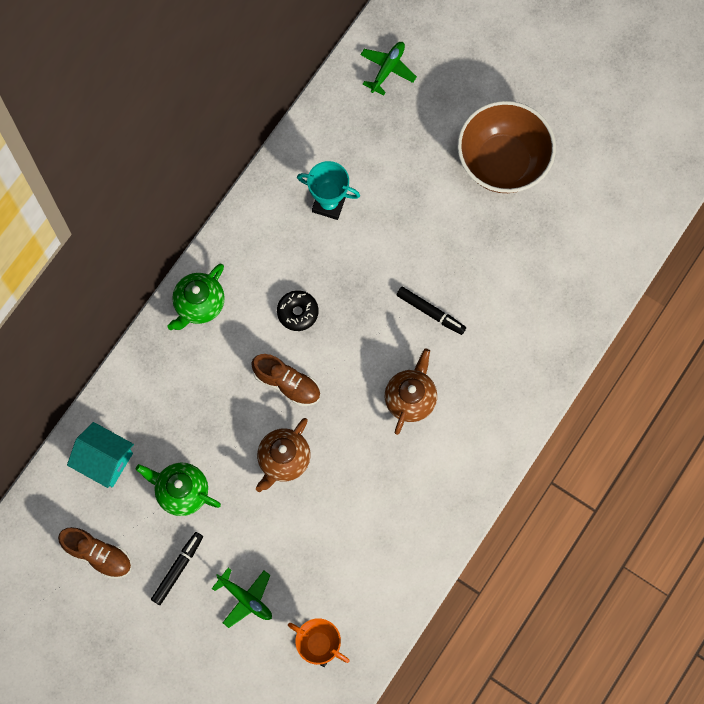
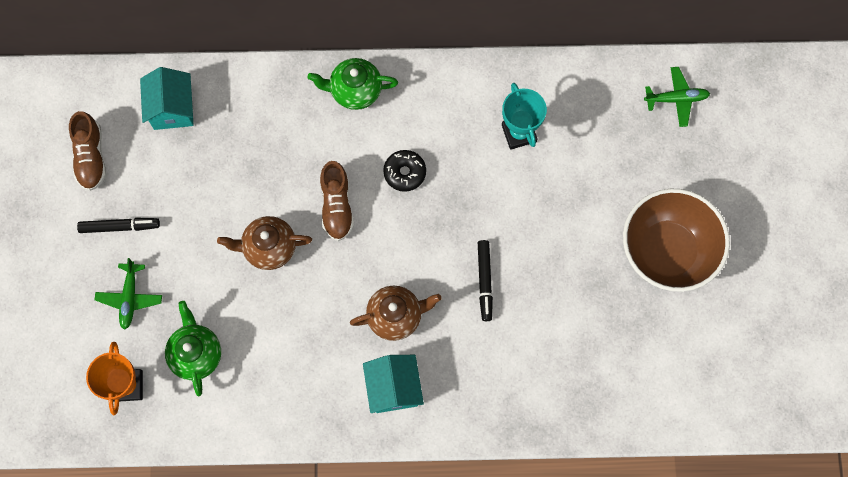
camera: 55 degrees right, 0 degrees up
(181, 491) = (186, 185): green teapot -> green teapot (196, 353)
(467, 438) = (393, 388): none -> turquoise house

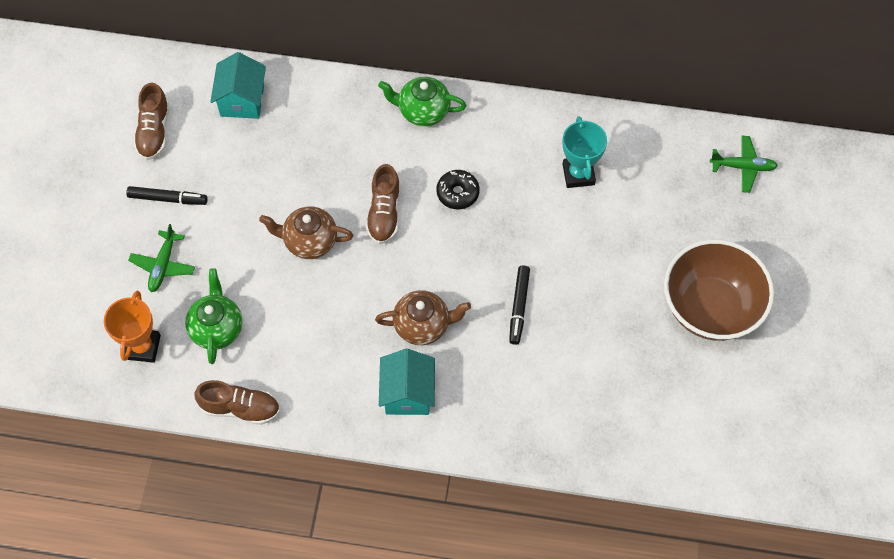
camera: 10 degrees right, 10 degrees down
(236, 431) = (240, 408): none -> brown shoe

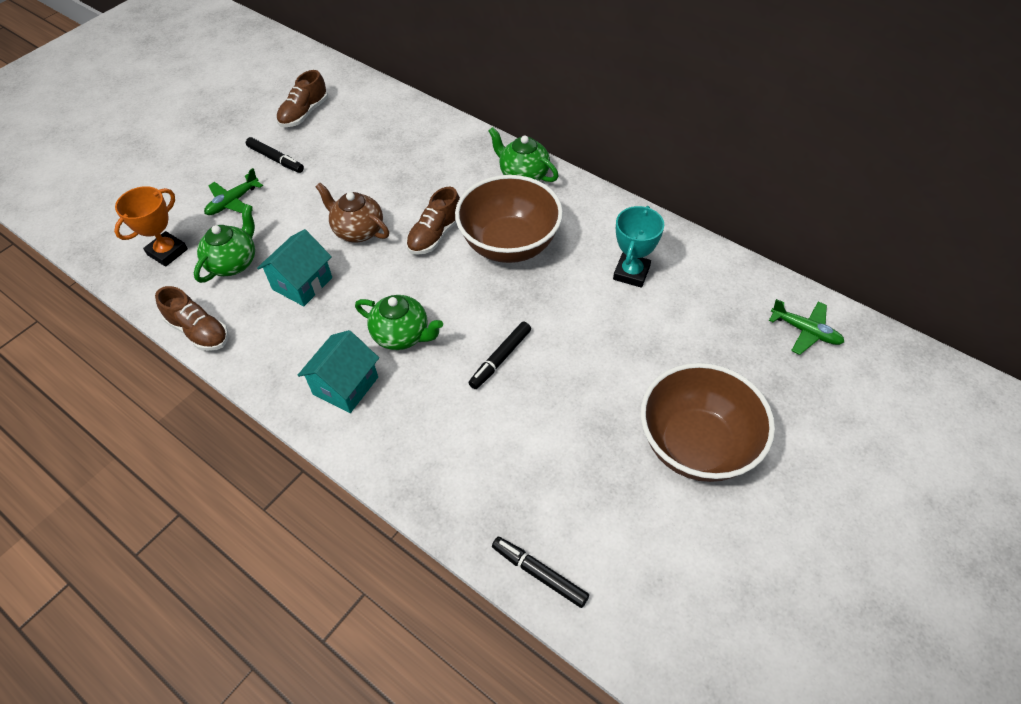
camera: 30 degrees right, 10 degrees down
(242, 100) = (385, 117): turquoise house -> turquoise house (302, 283)
(423, 325) = (402, 335): brown teapot -> green teapot
(457, 193) = (509, 245): black donut -> brown bowl
(653, 464) = (539, 574): none -> black marker

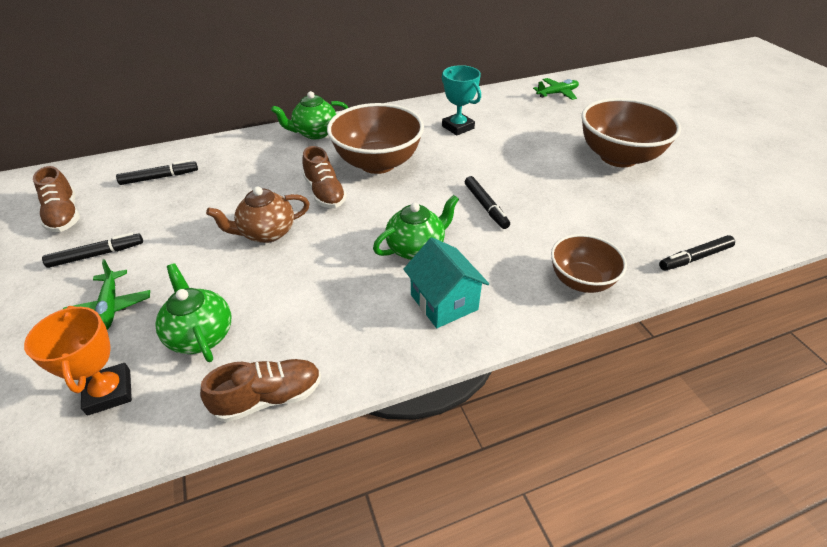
camera: 60 degrees left, 10 degrees down
(302, 283) = (290, 290): turquoise house -> none
(381, 127) = (159, 177): none -> black marker
(435, 478) = (580, 281): none -> brown bowl

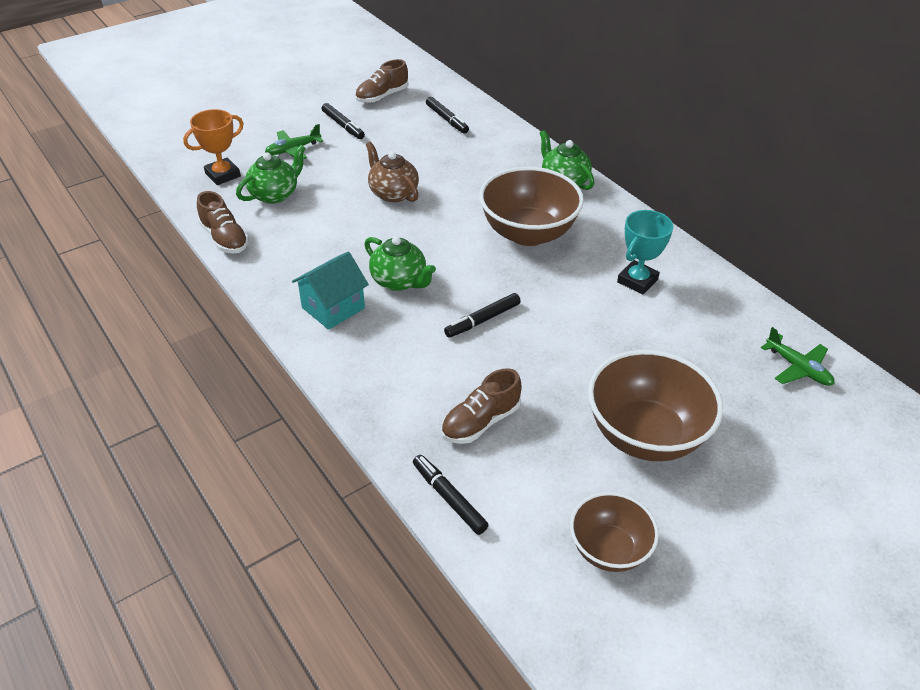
camera: 75 degrees right, 0 degrees up
(325, 193) = (461, 211): brown shoe -> brown shoe (480, 422)
(580, 281) = (383, 398): brown bowl -> brown bowl (608, 549)

